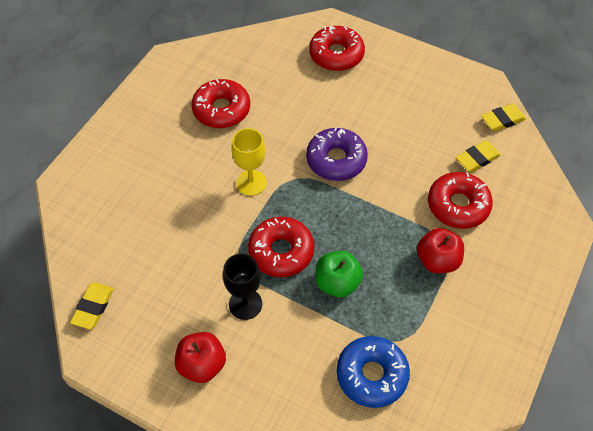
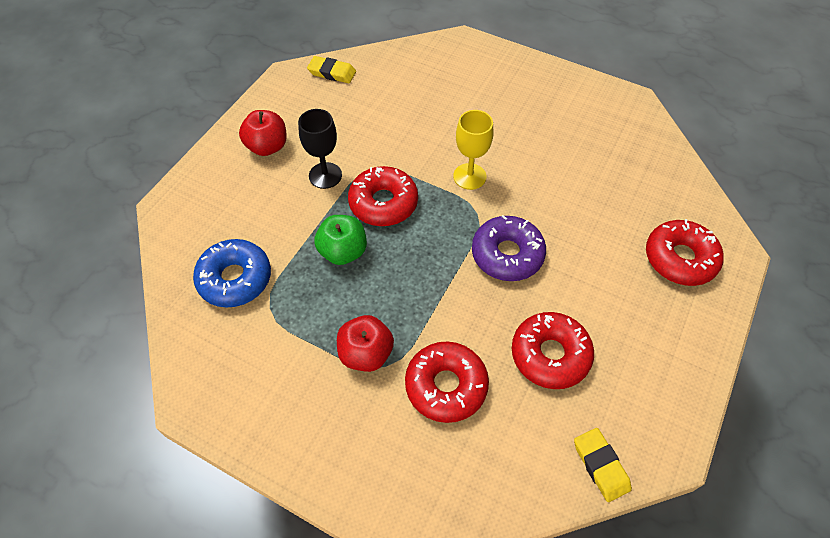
camera: 90 degrees right, 0 degrees up
(221, 110) = (567, 148): red donut -> red donut (550, 355)
(477, 158) = (524, 420): yellow eraser -> none

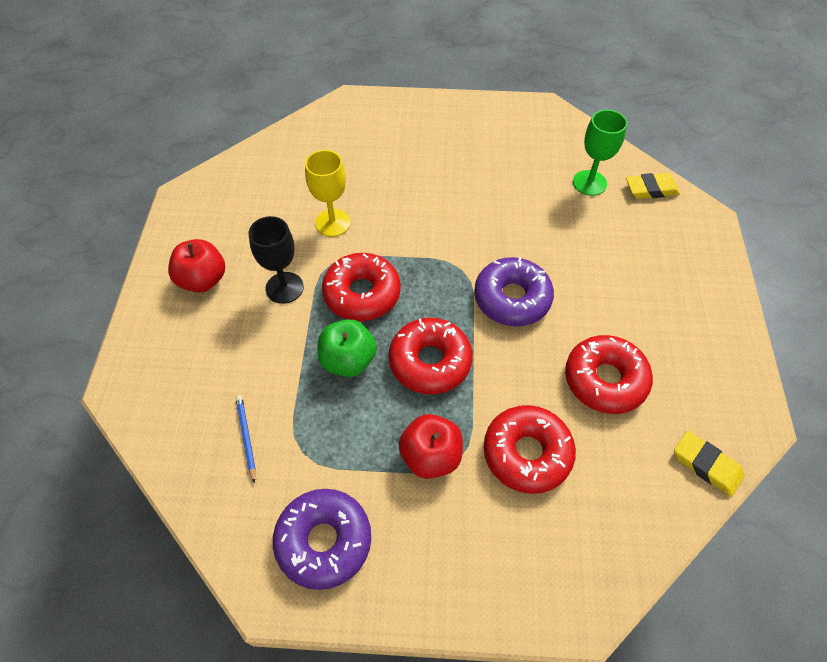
camera: 25 degrees left, 0 degrees up
(235, 279) = (246, 437): blue donut -> blue pencil
(249, 381) = (324, 541): none -> purple donut
(332, 73) = (231, 177): yellow eraser -> yellow eraser (651, 189)
(469, 176) = (433, 235): yellow goblet -> yellow goblet (332, 223)
(637, 180) = (589, 183): none -> green goblet
(680, 259) = (665, 242): red donut -> red donut (430, 361)

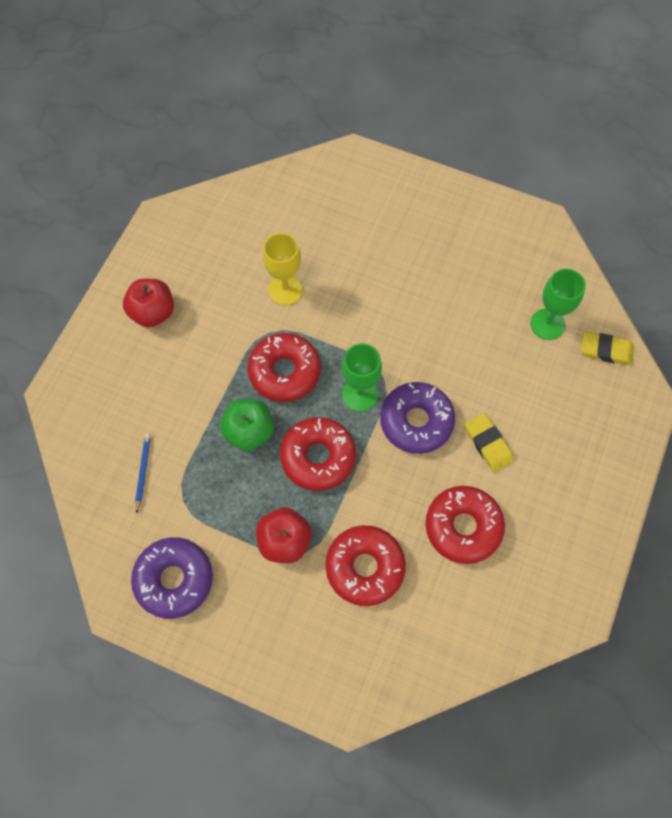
camera: 20 degrees right, 10 degrees up
(284, 288) = (220, 343): black goblet -> none
(446, 291) = (359, 394): none -> green goblet
(706, 465) = (513, 633): yellow eraser -> yellow eraser (488, 444)

